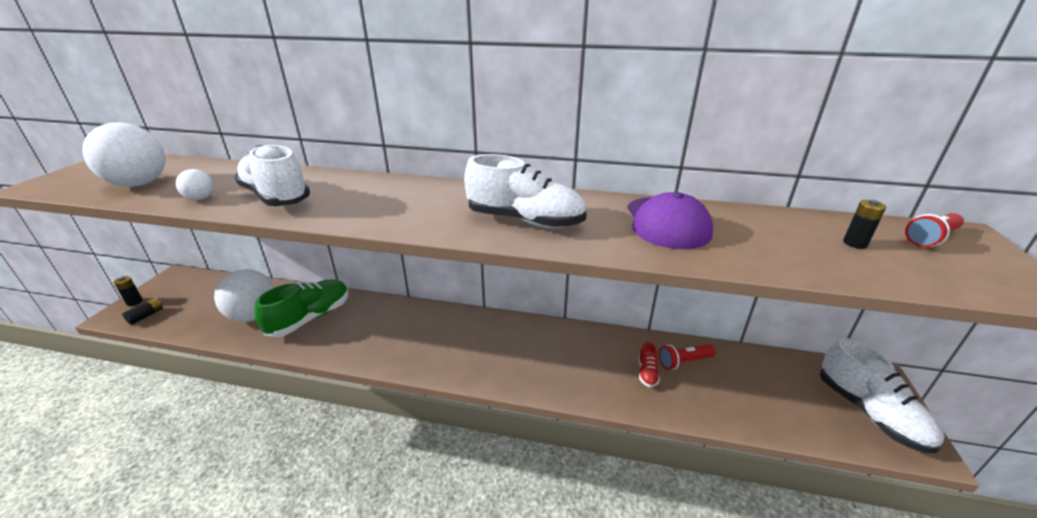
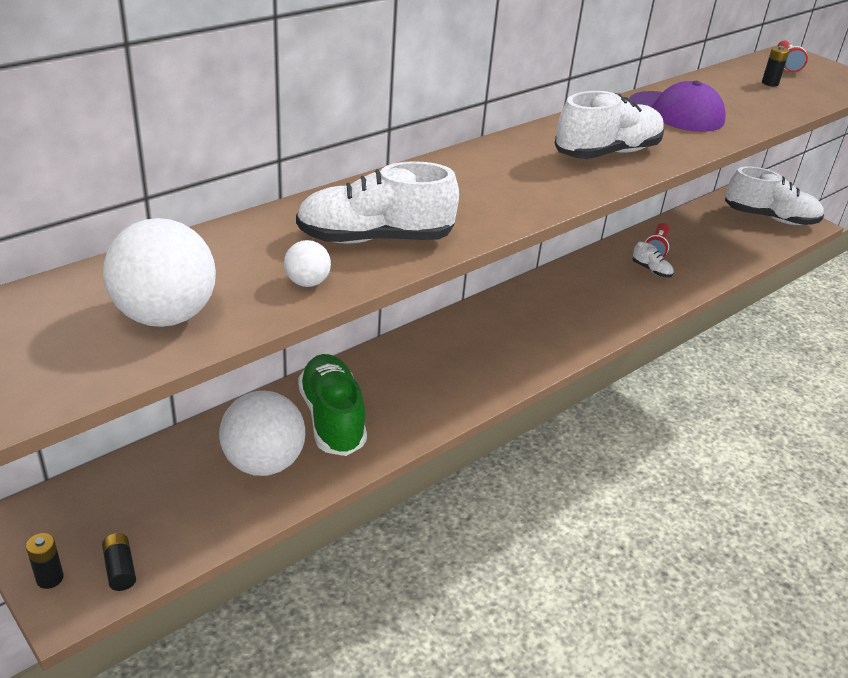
camera: 55 degrees left, 5 degrees up
(647, 373) = (651, 270): red shoe -> white shoe

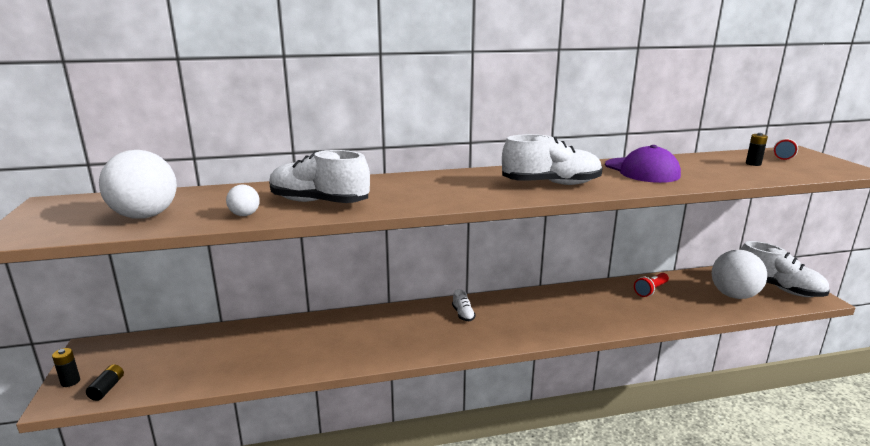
camera: 30 degrees right, 15 degrees down
(264, 463) = (245, 355): white ball -> white ball (734, 295)
(332, 419) = (311, 341): green shoe -> none
(651, 270) = (634, 303): white shoe -> white shoe (463, 314)

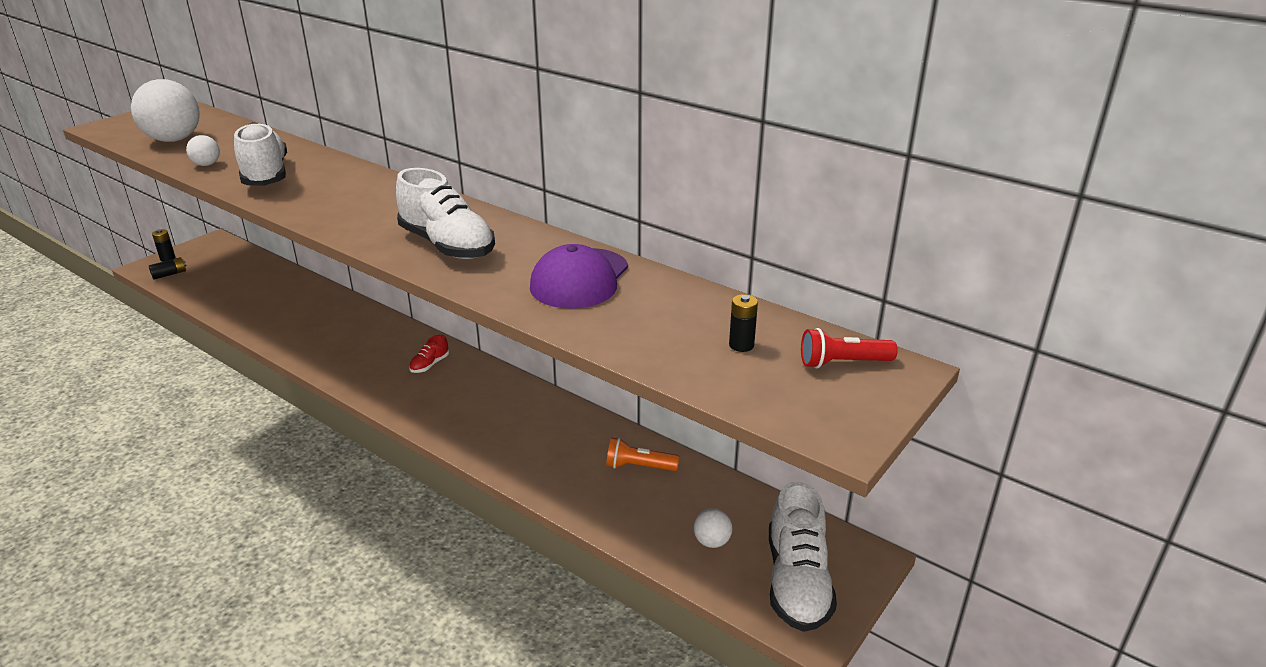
camera: 50 degrees right, 10 degrees up
(463, 314) = (429, 364): white shoe -> red shoe
(650, 290) = (638, 466): red flashlight -> orange flashlight
(734, 295) = (712, 542): white ball -> white ball, size x0.47

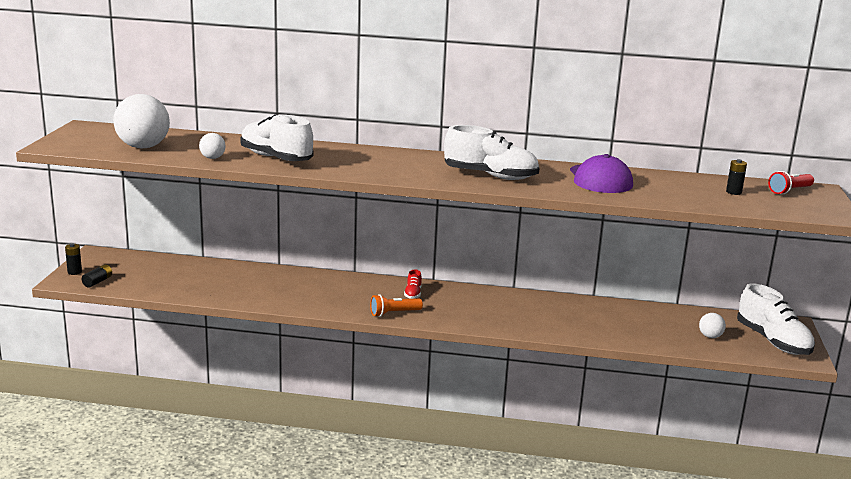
camera: 30 degrees left, 10 degrees down
(638, 466) = (624, 314): orange flashlight -> orange flashlight (394, 313)

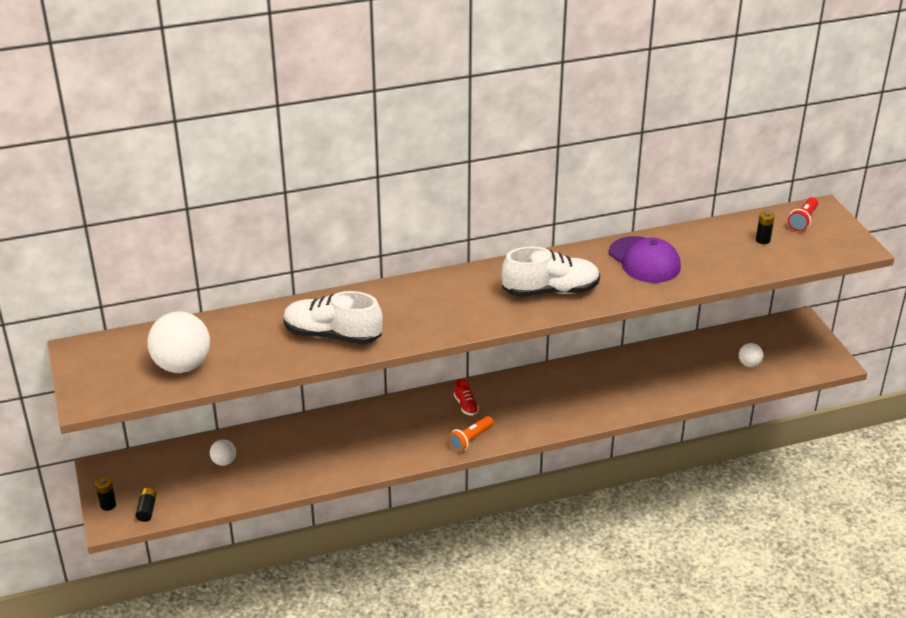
camera: 25 degrees left, 15 degrees up
(212, 158) = (272, 359): white ball -> white ball (224, 462)
(773, 341) = (799, 351): white shoe -> none

